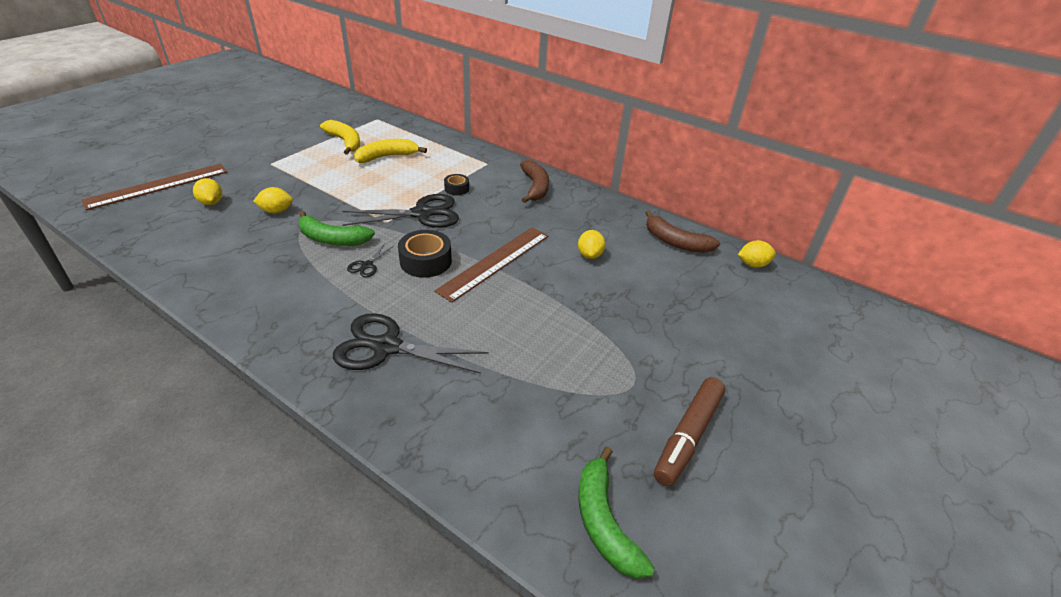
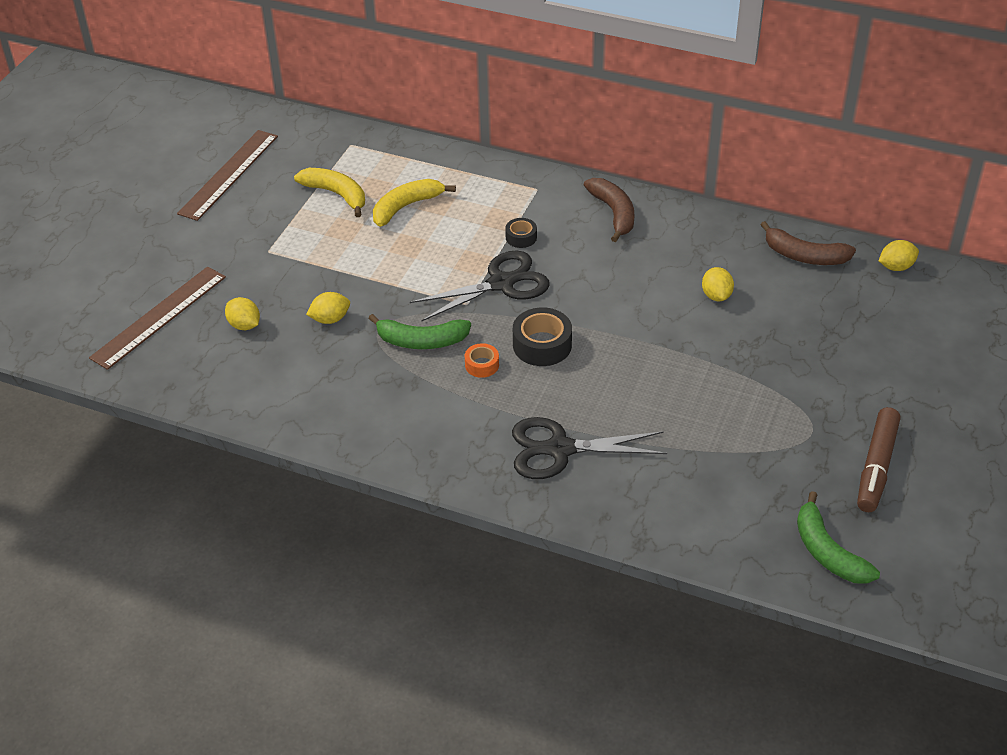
camera: 10 degrees left, 5 degrees up
(367, 265) = (482, 365): black scissors -> orange tape
(495, 262) = (617, 329): brown ruler -> brown ruler (228, 174)

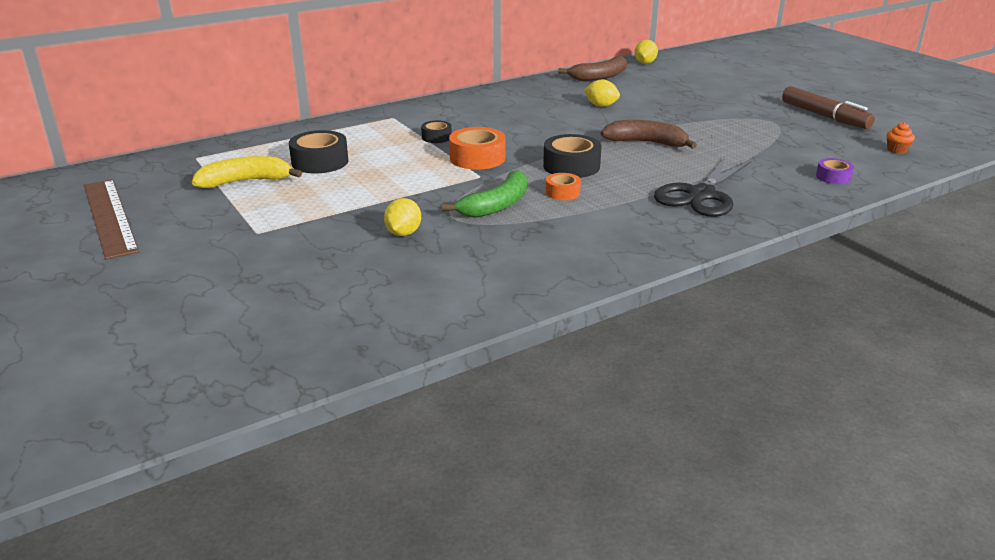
camera: 55 degrees left, 15 degrees down
(159, 317) = (239, 319): brown ruler -> none
(244, 325) = (339, 276): yellow lemon -> none
(406, 207) = (320, 162): yellow banana -> black tape
(501, 283) = (477, 158): black scissors -> orange tape
(613, 213) = (465, 106): brown banana -> brown banana (646, 143)
(695, 523) = (833, 177): none -> purple tape
(827, 552) = (896, 150): green banana -> orange cupcake

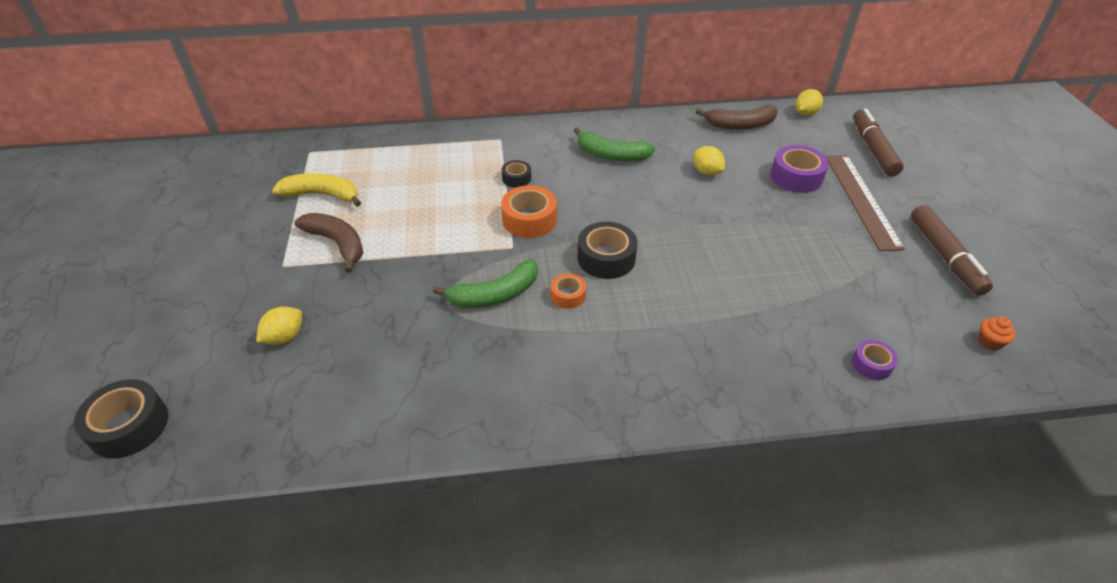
camera: 25 degrees right, 15 degrees up
(109, 217) = (199, 210): brown ruler -> brown ruler (861, 200)
(320, 162) = (396, 185): black tape -> black tape (129, 426)
(403, 233) = (389, 307): yellow lemon -> yellow lemon (284, 337)
(509, 110) = (611, 155): none -> green banana
(646, 143) = (708, 244): brown banana -> brown banana (337, 243)
(675, 96) = (796, 177): none -> purple tape
(701, 195) = (700, 345): black scissors -> none
(716, 73) = (873, 149): none -> brown marker

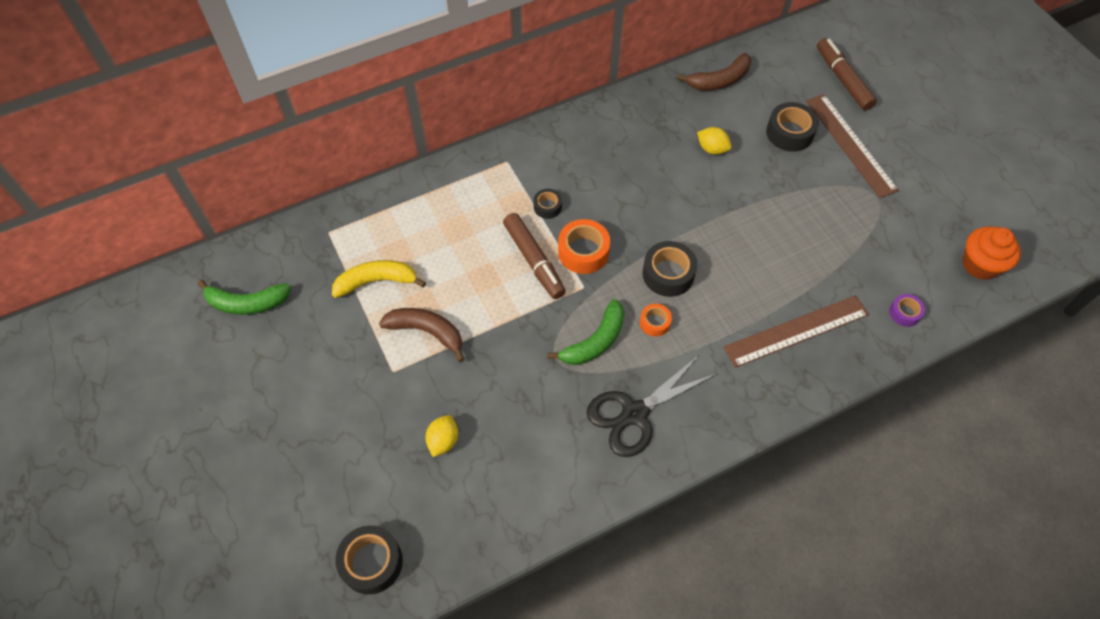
camera: 20 degrees left, 15 degrees up
(496, 372) = (634, 414): none -> black scissors
(611, 155) = (620, 152): green banana -> green banana (247, 303)
(726, 345) = (796, 330): none -> brown ruler
(796, 177) = (789, 133): purple tape -> black tape
(805, 113) = (772, 49): yellow lemon -> none
(945, 256) = (930, 188): brown marker -> brown marker (534, 260)
(989, 342) = (980, 265): orange cupcake -> orange cupcake, size x2.07

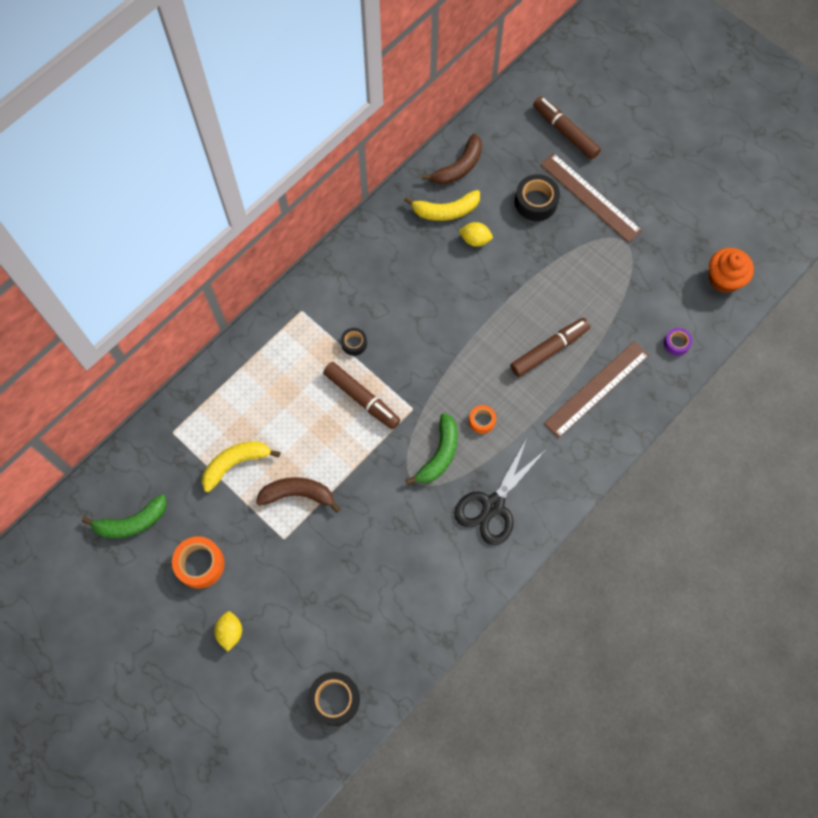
camera: 20 degrees left, 10 degrees up
(443, 441) = (350, 582): yellow lemon -> yellow lemon (230, 632)
(583, 252) = (400, 376): orange tape -> orange tape (200, 564)
(668, 274) = (478, 373): black tape -> none
(691, 115) = (446, 211): none -> yellow banana
(755, 275) = (549, 350): none -> brown marker

